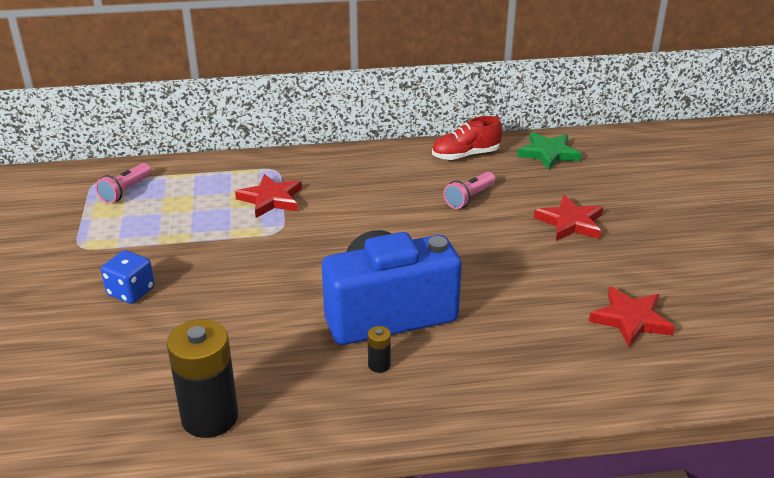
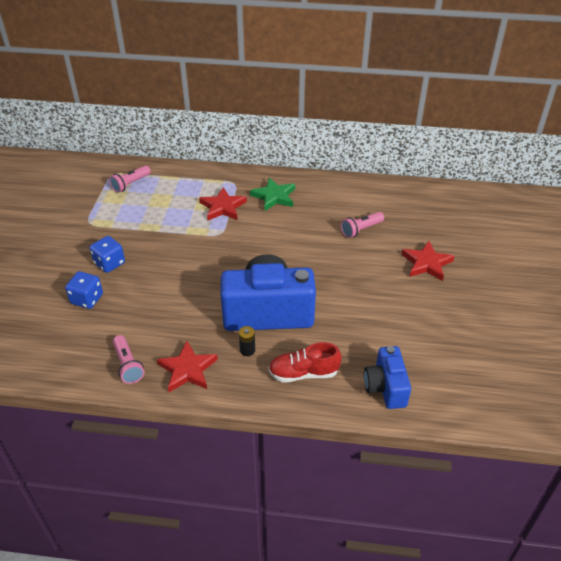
camera: 15 degrees right, 10 degrees up
(113, 343) = (87, 299): none -> blue dice
(210, 417) = (128, 365): black battery -> pink flashlight
(465, 155) = (373, 193): red shoe -> red shoe (303, 373)
(548, 154) = (435, 201): green star -> green star (274, 197)
(587, 374) = (385, 387): none -> blue camera
(630, 320) = (435, 351): red star -> red star (187, 369)

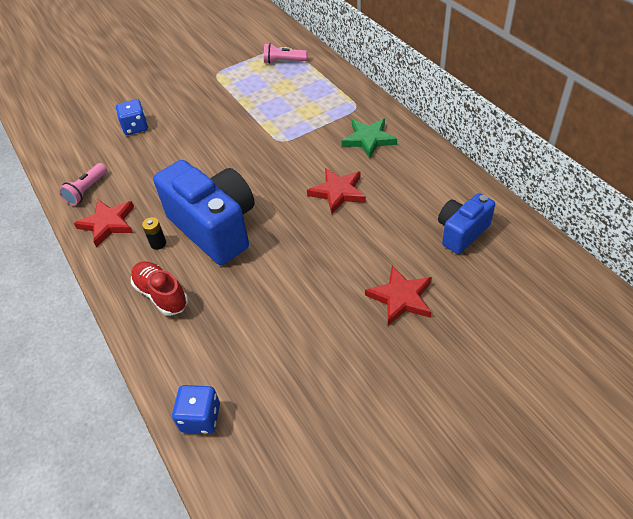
camera: 55 degrees right, 5 degrees up
(109, 263) = (183, 112): blue dice -> blue dice (200, 418)
(223, 207) = (316, 121): red star -> red star (338, 192)
(361, 230) = (393, 221): pink flashlight -> none
(385, 387) = (191, 363): blue camera -> blue camera (461, 232)

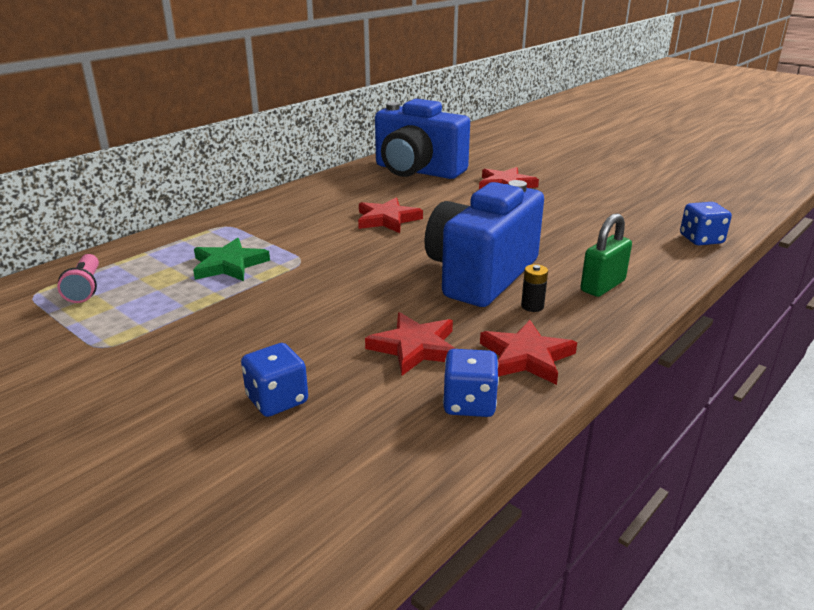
camera: 110 degrees left, 20 degrees down
(87, 190) = (469, 403): pink flashlight -> blue dice
(147, 179) = (415, 347): none -> red star
(161, 295) = (602, 286): red shoe -> green padlock
(368, 139) = (291, 214): green star -> green star (229, 265)
(461, 232) = (417, 171): blue camera -> blue camera, size x1.82

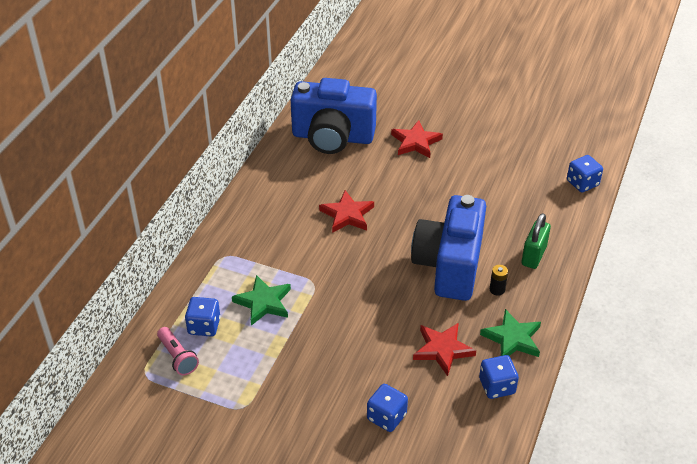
camera: 20 degrees left, 15 degrees up
(143, 270) = (204, 326): none -> blue dice
(526, 357) = (512, 338): red star -> green star

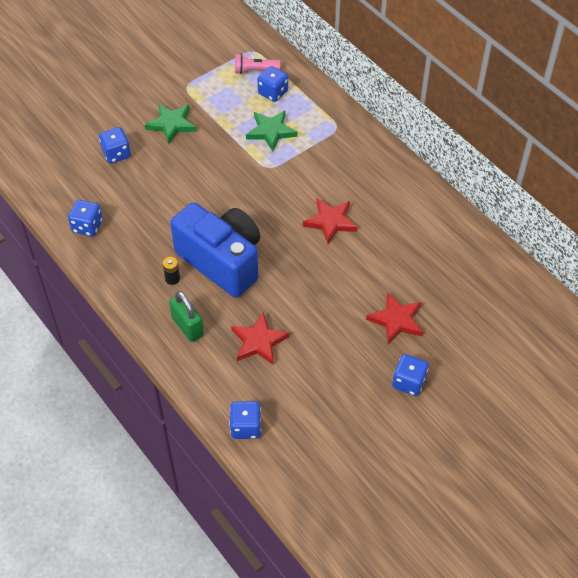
camera: 120 degrees right, 10 degrees up
(332, 137) = (444, 258): blue camera -> none
(442, 350) = (144, 212): red star -> red star (259, 341)
(464, 118) = (409, 382): none -> blue dice
(512, 338) = (119, 260): green star -> green star (171, 124)

